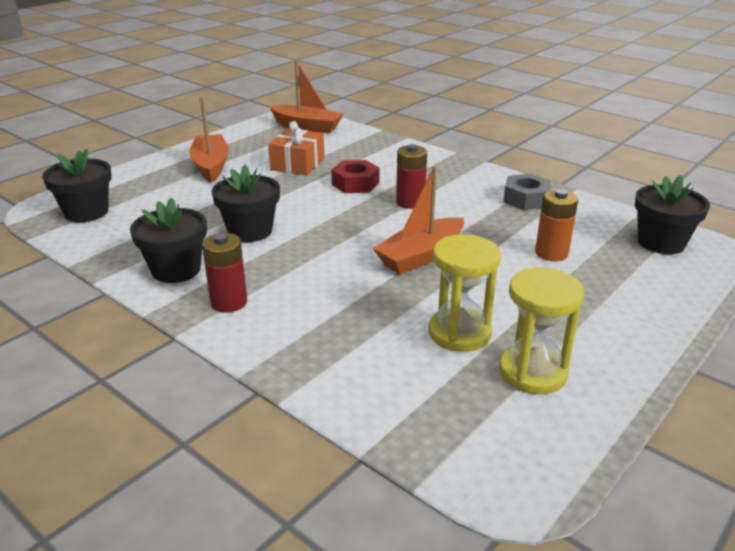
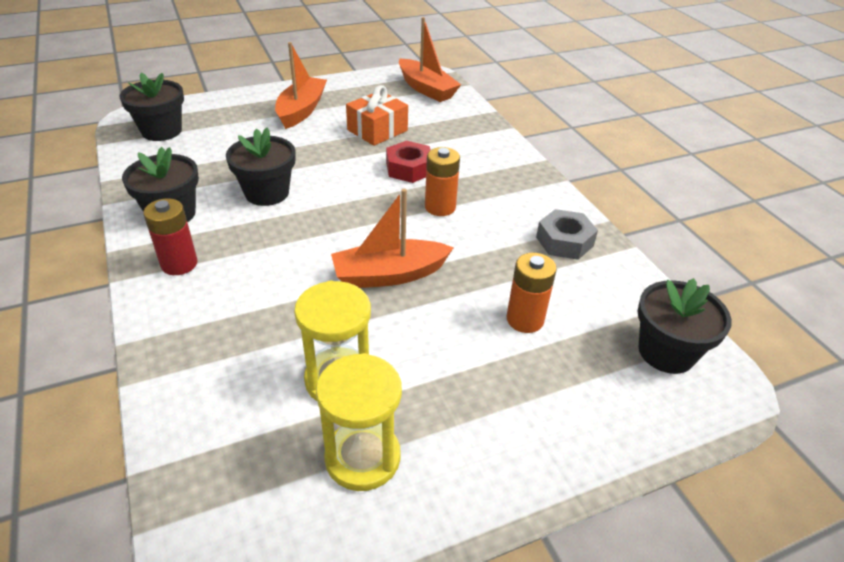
camera: 25 degrees right, 10 degrees up
(410, 202) = (440, 207): red battery -> orange battery

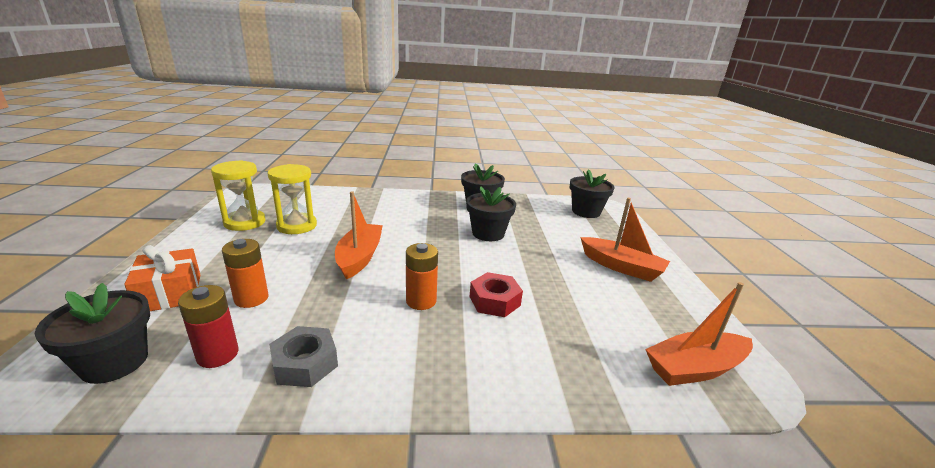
camera: 110 degrees right, 15 degrees down
(179, 264) = (430, 203): red battery -> red battery (218, 355)
(377, 130) = (576, 300): orange gift -> orange gift (170, 293)

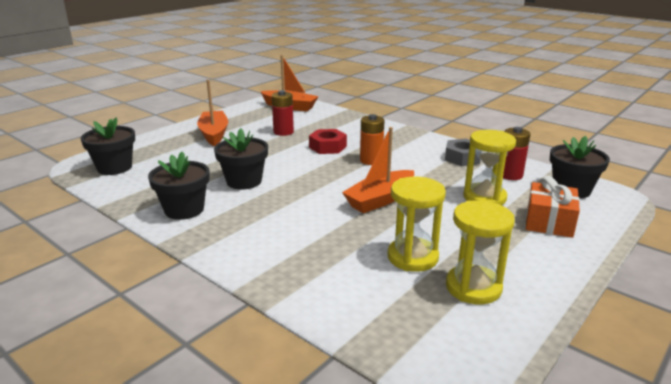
camera: 135 degrees left, 0 degrees up
(251, 298) = (484, 197): orange battery -> yellow hourglass
(579, 303) = (283, 132): none -> red battery

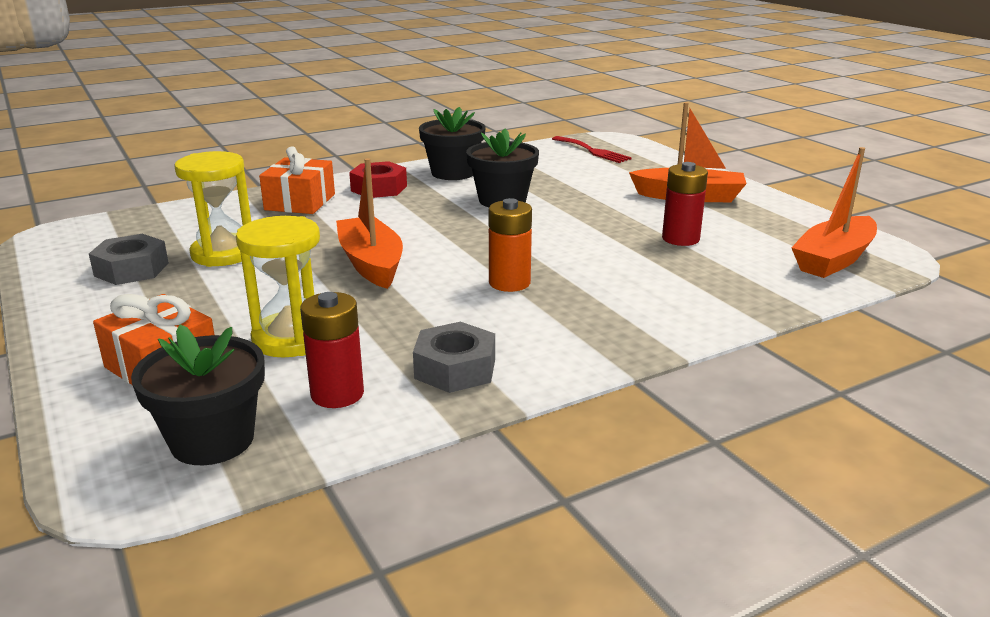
camera: 110 degrees right, 0 degrees up
(114, 167) = (592, 151): black flower pot -> red fork
(287, 260) = (300, 202): none -> orange gift
(327, 147) = (591, 261): red nut -> red nut (379, 188)
(473, 287) = (132, 269): yellow hourglass -> grey nut

